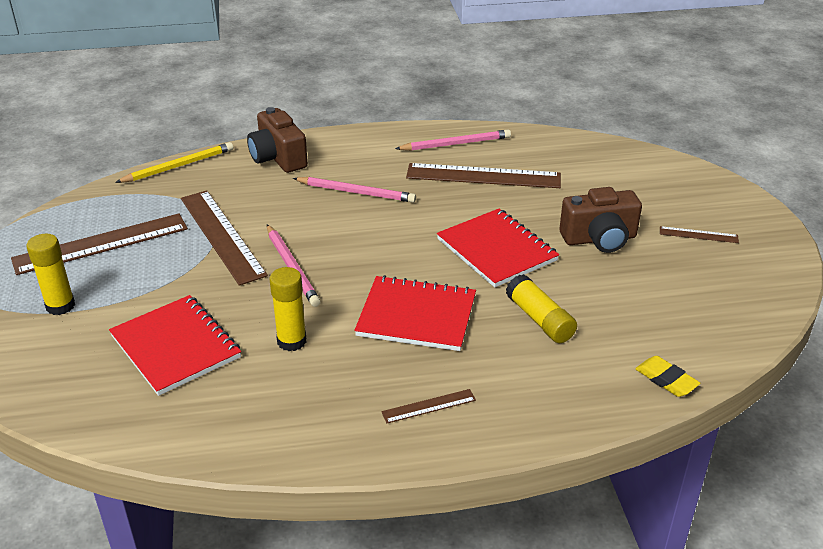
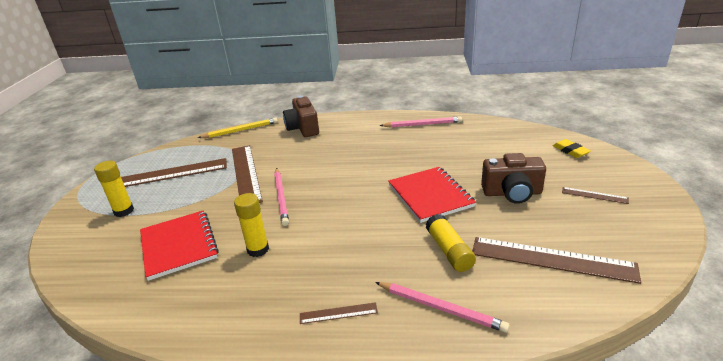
camera: 15 degrees right, 5 degrees down
(356, 192) = (344, 151): pink pencil -> pink pencil (440, 308)
(416, 316) = (355, 239): red notebook -> none
(483, 176) = (435, 145): brown ruler -> brown ruler (552, 259)
(666, 380) = (547, 314): yellow eraser -> yellow eraser (570, 151)

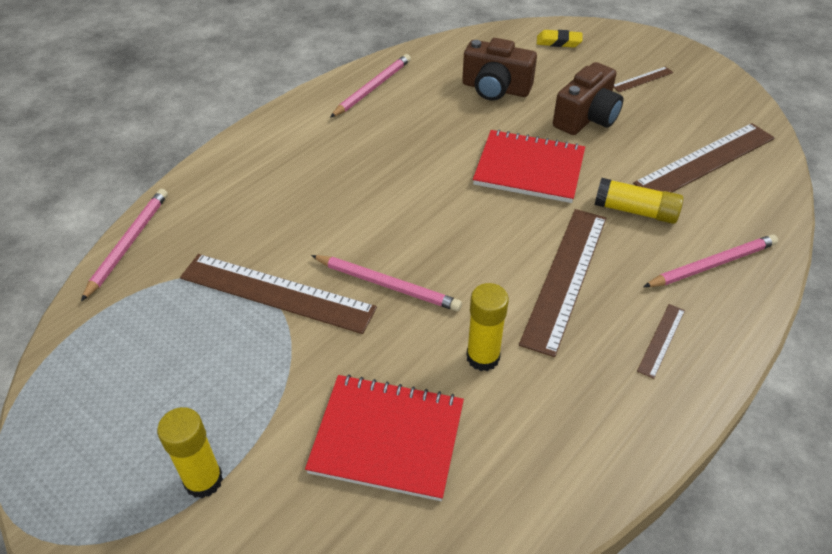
camera: 55 degrees left, 15 degrees up
(170, 174) = (155, 380): brown ruler -> brown ruler (565, 277)
(240, 130) = (128, 244): yellow pencil -> pink pencil
(303, 128) = (226, 181): brown camera -> brown camera (495, 89)

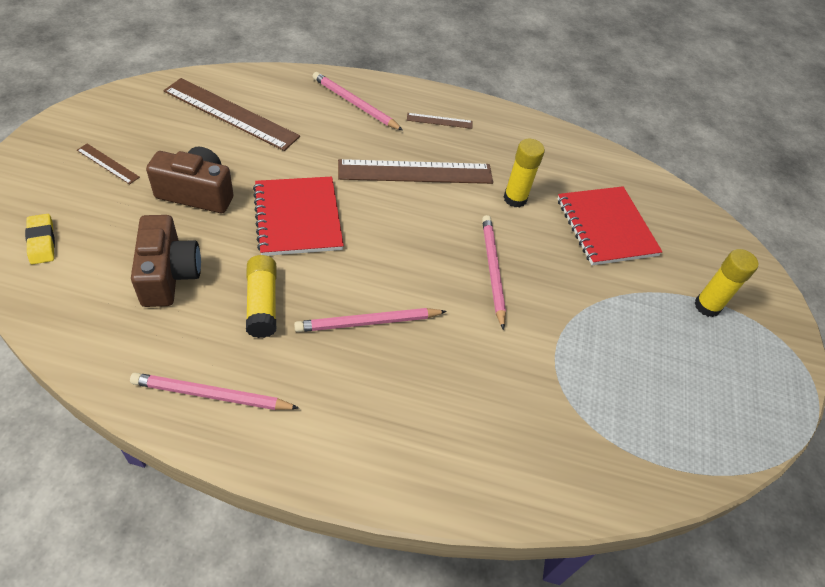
camera: 125 degrees left, 5 degrees up
(128, 244) = (589, 500): pink pencil -> pink pencil (368, 322)
(277, 292) = (551, 340): brown ruler -> none
(635, 211) = (319, 146): yellow glue stick -> yellow glue stick (262, 303)

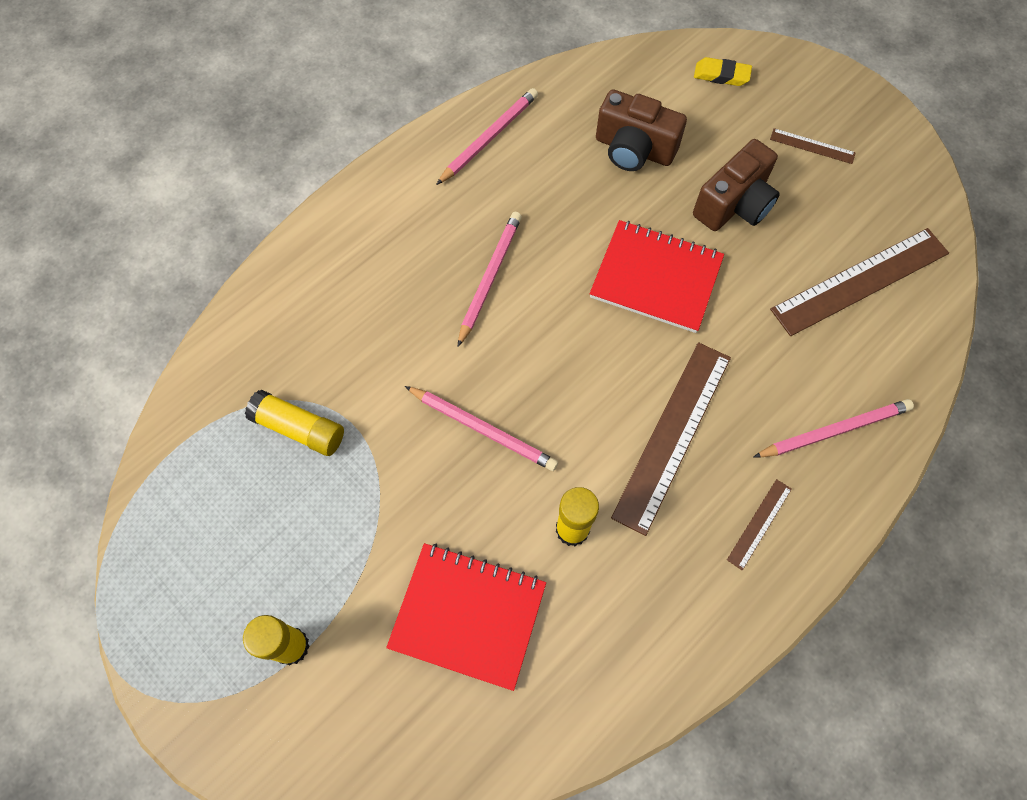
camera: 130 degrees right, 15 degrees up
(108, 164) = (812, 146): brown ruler -> brown ruler turned 45 degrees clockwise
(262, 303) = (561, 205): yellow glue stick -> yellow glue stick (299, 428)

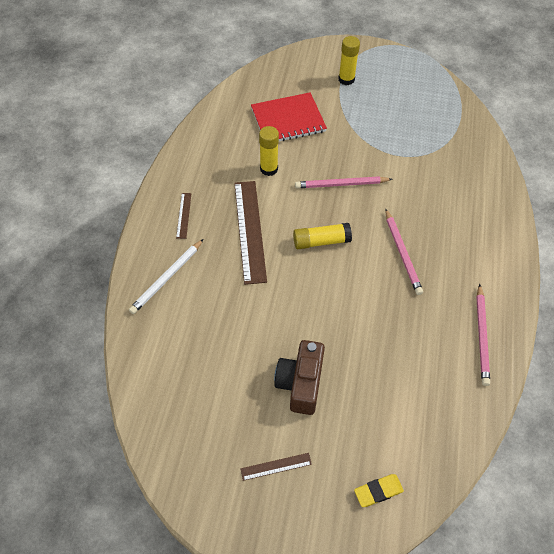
camera: 145 degrees right, 10 degrees down
(299, 428) = (420, 142): yellow glue stick -> yellow glue stick (321, 241)
(634, 149) = (390, 385): brown camera -> none
(656, 278) = (314, 306): red notebook -> none
(834, 430) = (167, 278): pink pencil -> white pencil
(860, 281) = (193, 376): brown ruler -> none

